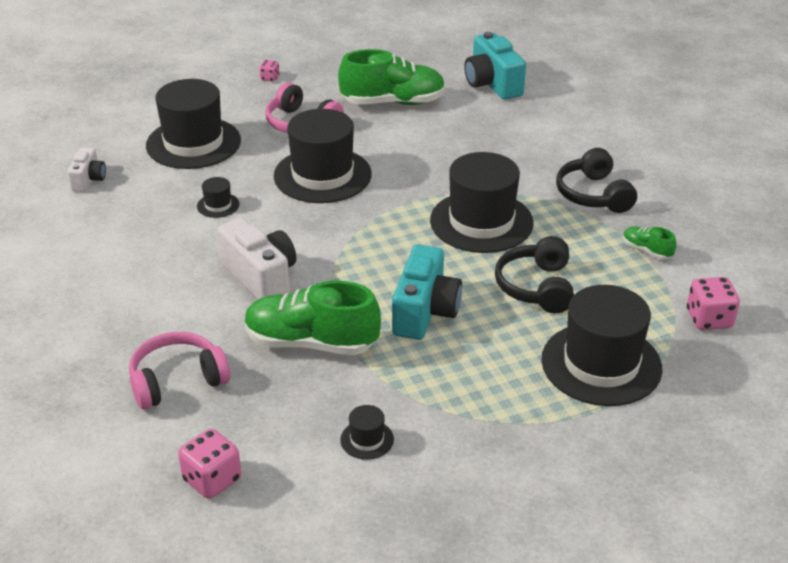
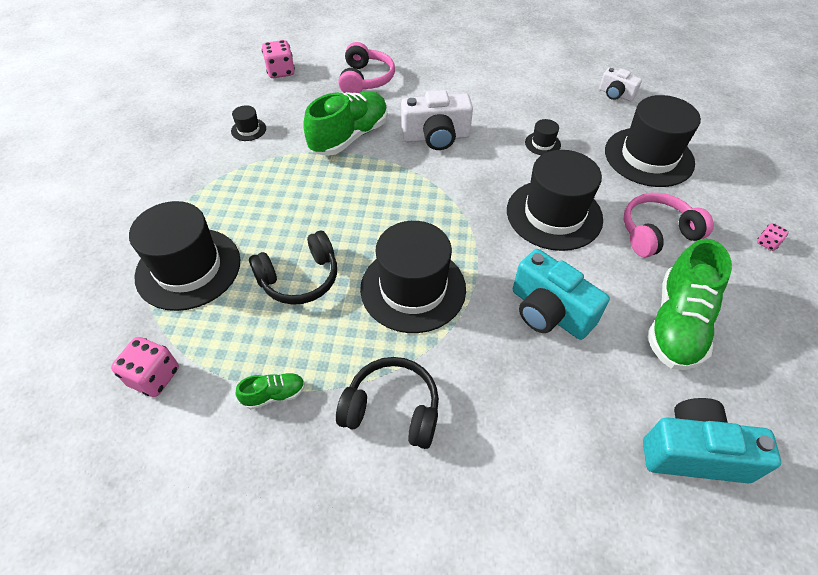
camera: 120 degrees right, 15 degrees up
(425, 312) = (330, 200): turquoise camera -> turquoise camera (549, 312)
(536, 287) = (300, 278): black headphones -> black headphones turned 120 degrees clockwise

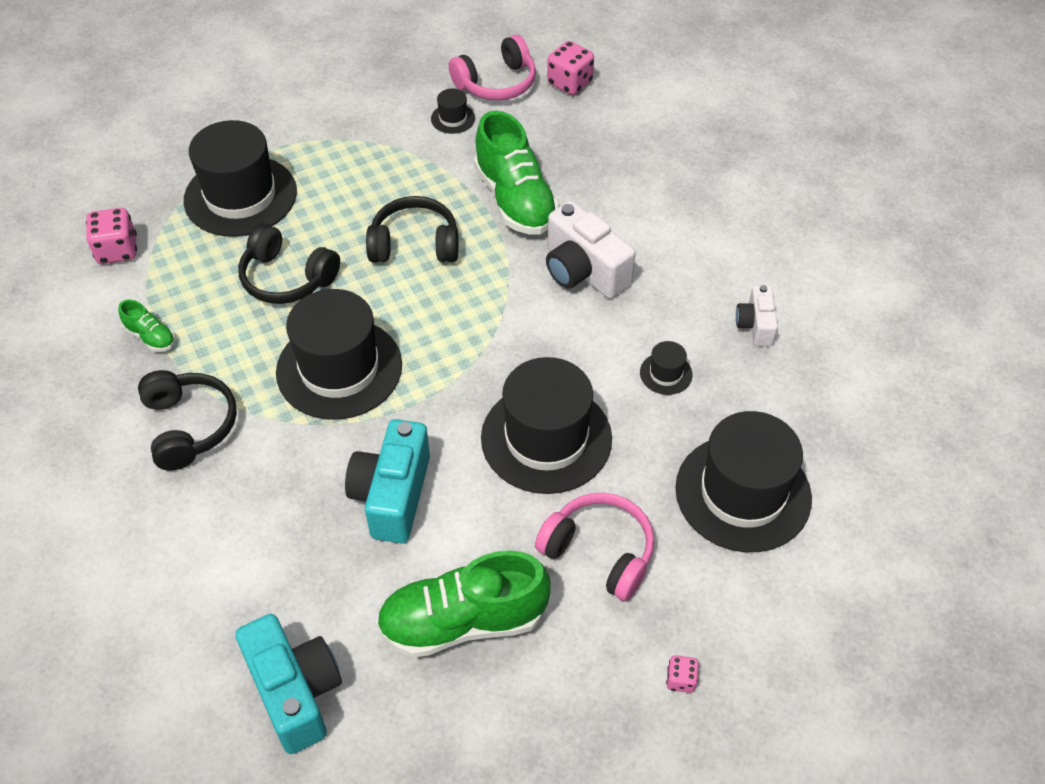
camera: 55 degrees right, 0 degrees up
(338, 198) = (414, 244): none -> black headphones
(350, 137) = (515, 200): green shoe -> green shoe turned 60 degrees clockwise
(365, 79) = (627, 157): pink headphones -> pink headphones (496, 83)
(615, 94) = (848, 407): white camera -> white camera (755, 325)

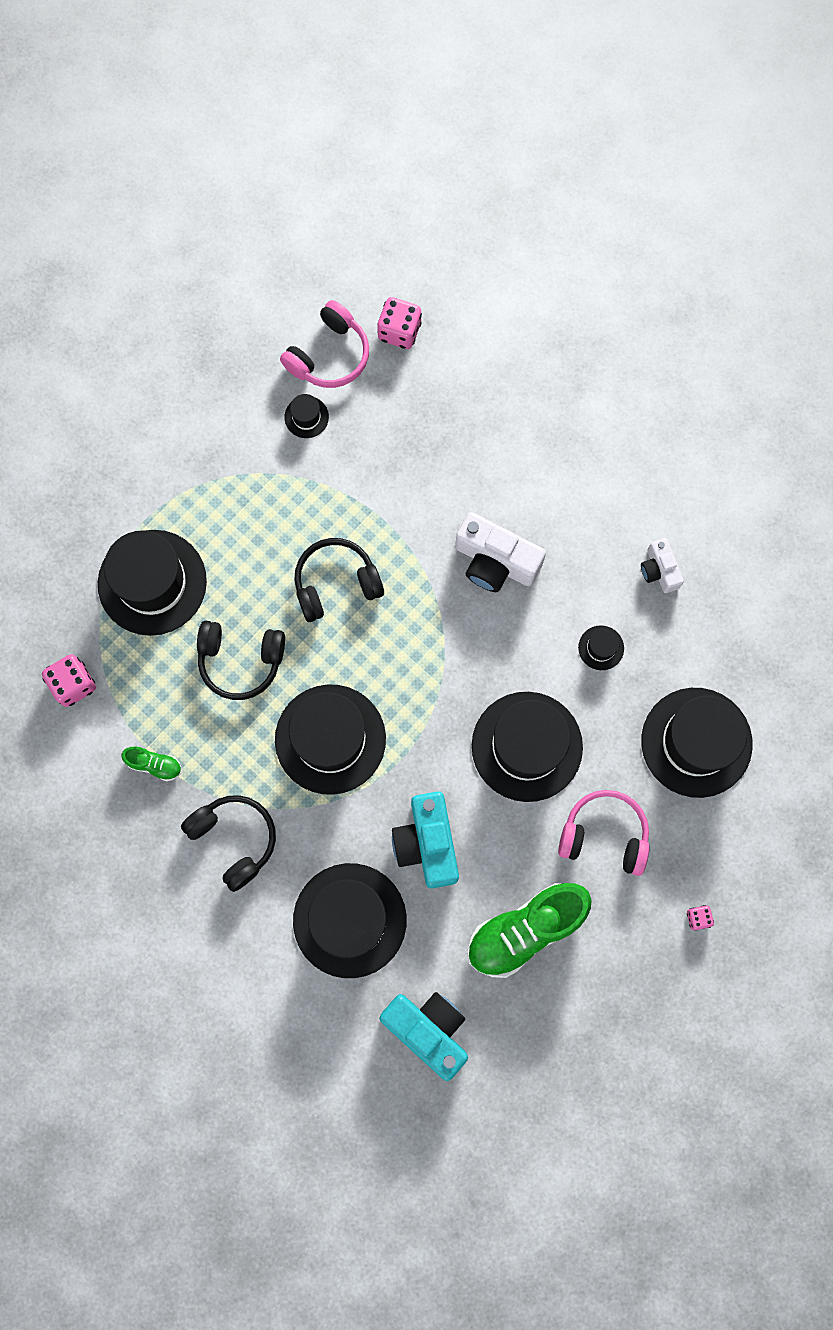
camera: 20 degrees left, 25 degrees up
(267, 543) = (349, 920): none -> black hat
(515, 200) = (405, 500): green shoe -> none

